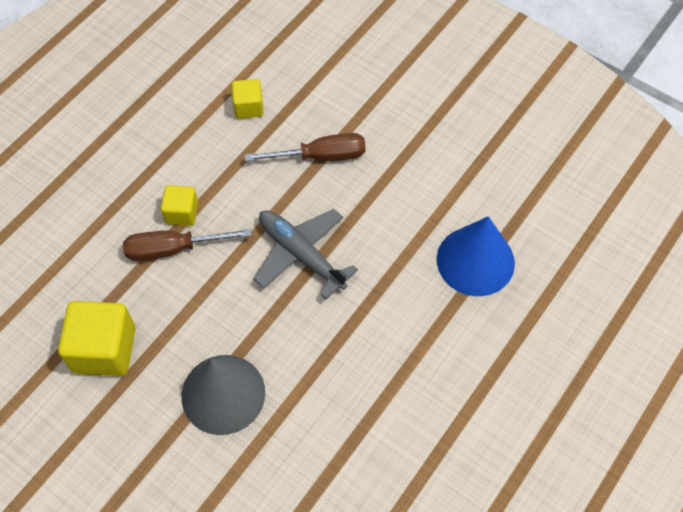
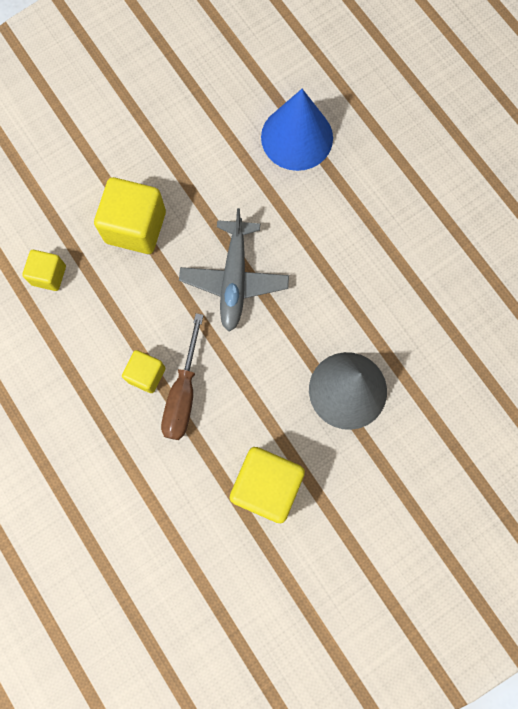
camera: 70 degrees left, 15 degrees up
(301, 254) = (234, 279): grey plane -> grey plane turned 60 degrees counterclockwise
(321, 156) = (135, 227): brown screwdriver -> yellow cube

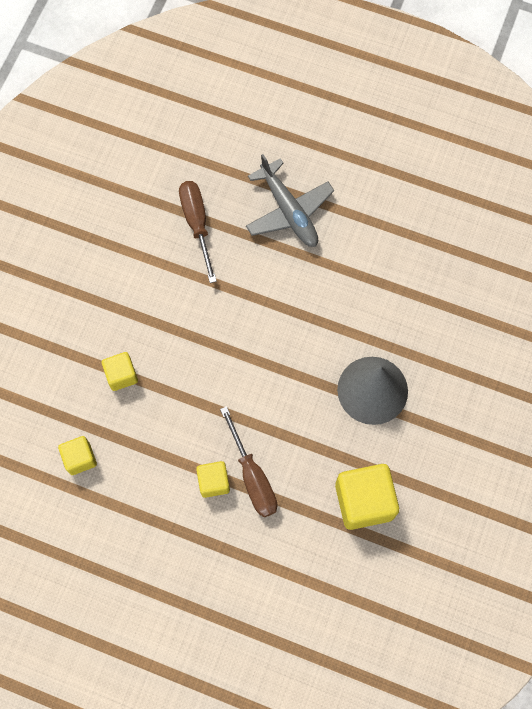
camera: 35 degrees left, 5 degrees down
(135, 227) = (121, 375): yellow cube -> yellow cube, size x0.56
(234, 279) = (228, 364): grey plane -> grey plane (289, 211)
(297, 137) = (197, 224): blue cone -> brown screwdriver

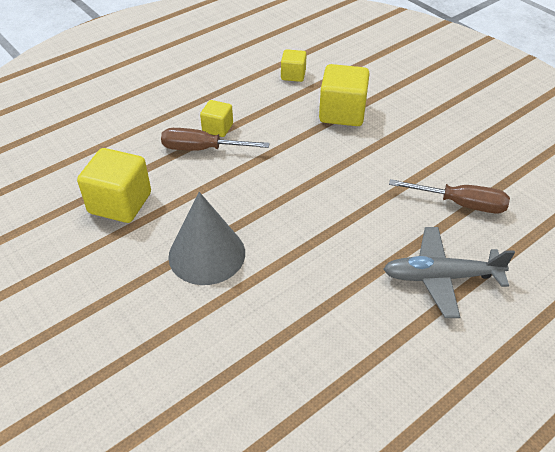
camera: 120 degrees right, 25 degrees down
(121, 375) = (342, 113): yellow cube -> yellow cube, size x1.77

